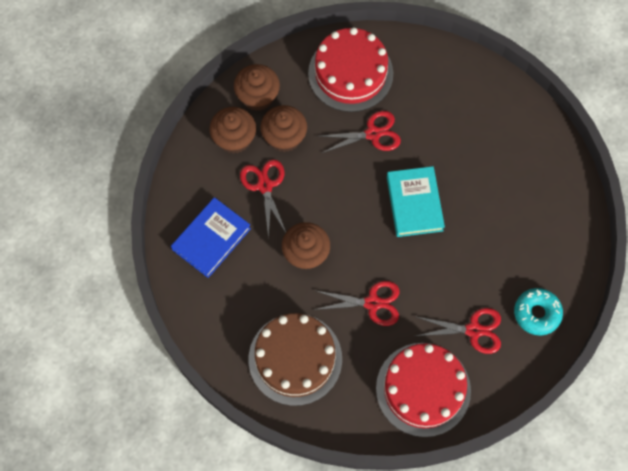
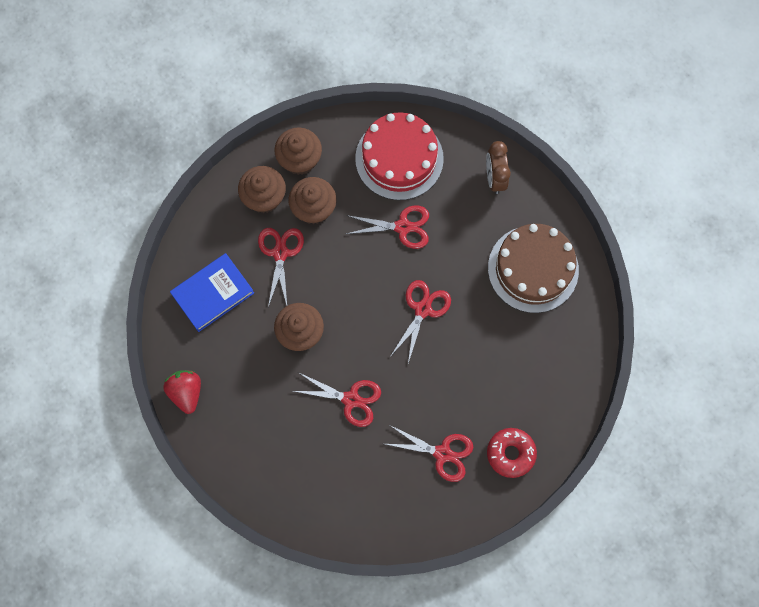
camera: 15 degrees right, 5 degrees up
(213, 337) = (186, 392): none -> red strawberry
(295, 359) = (259, 435): brown cake -> brown cake (533, 269)
(414, 203) = (423, 309): turquoise book -> red scissors
(423, 389) = (375, 499): red cake -> none
(444, 70) = (494, 178): none -> brown clock
(537, 313) = (510, 453): turquoise donut -> red donut

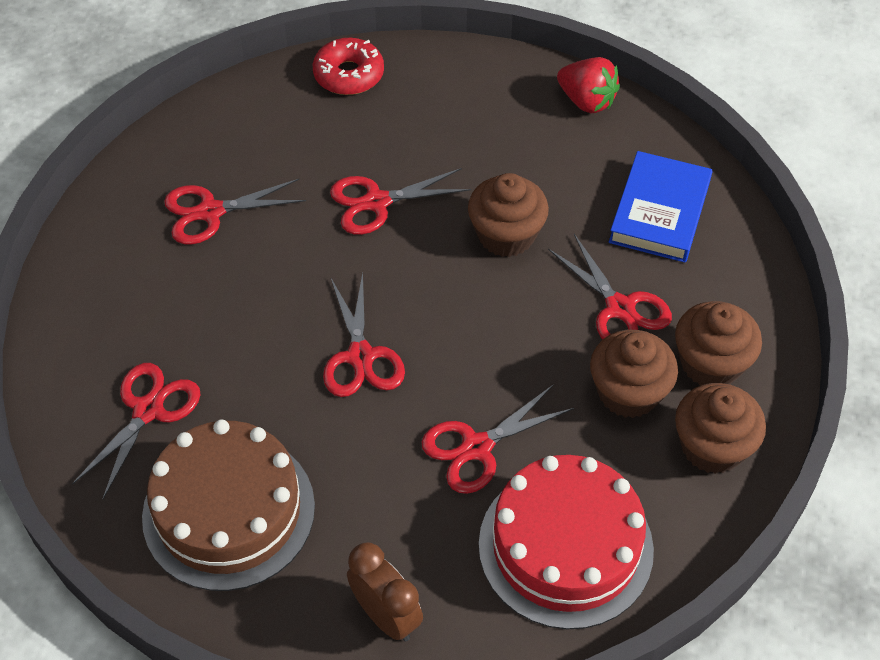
camera: 145 degrees right, 20 degrees down
(510, 453) = (115, 260): red donut -> red donut (349, 75)
(541, 346) = (148, 410): none -> red scissors

